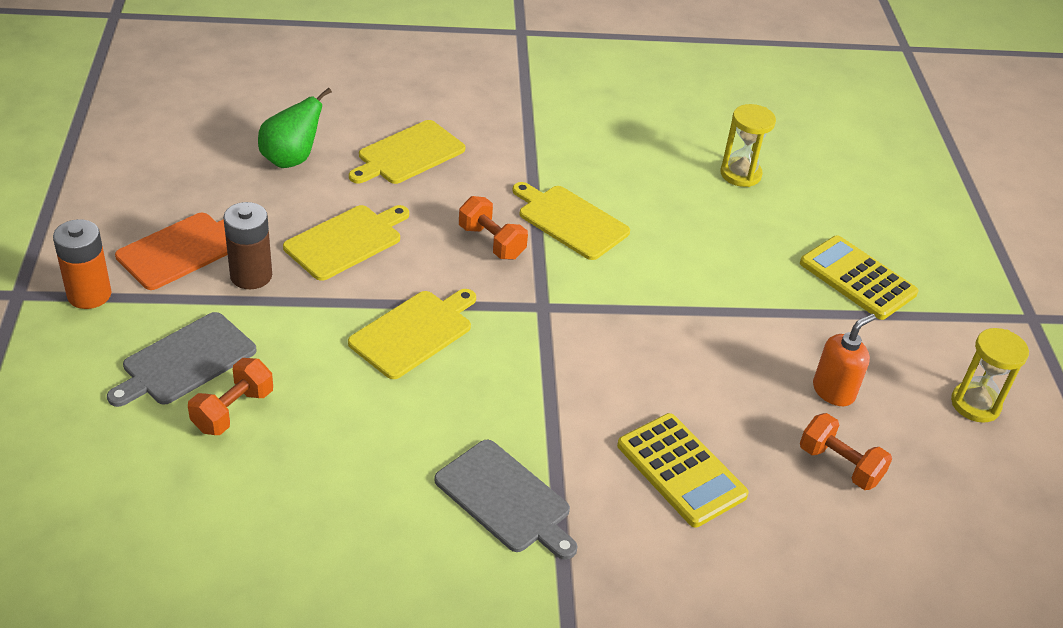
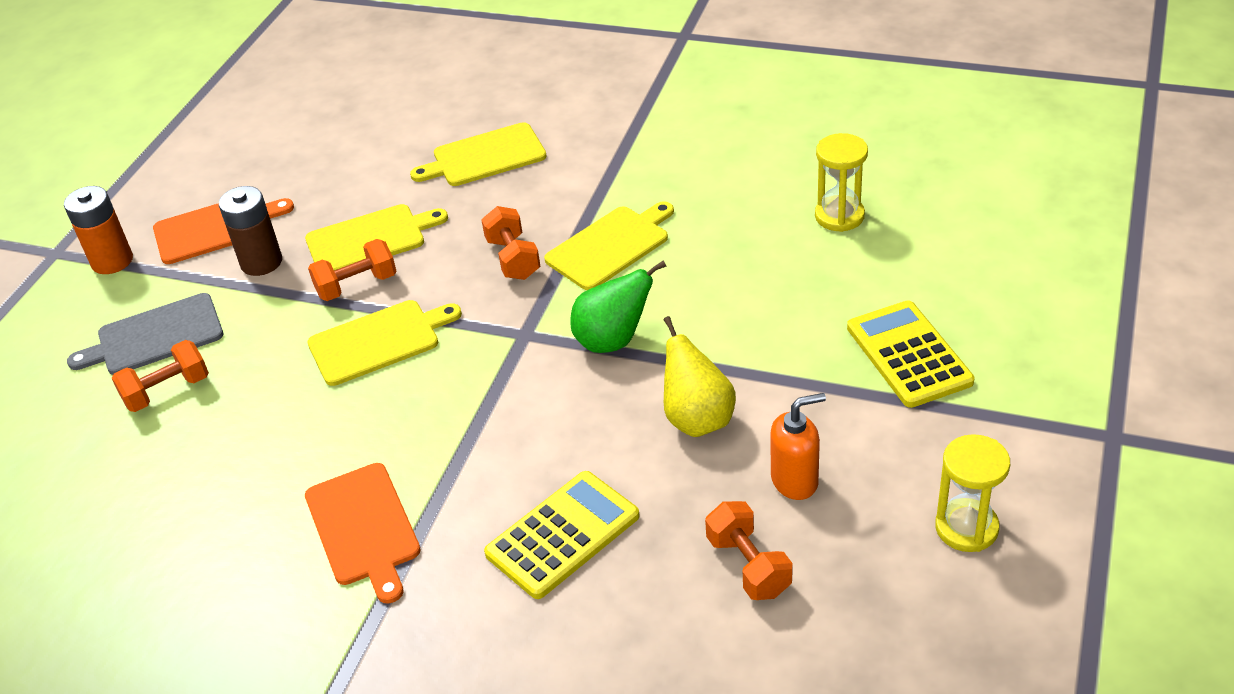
camera: 30 degrees right, 0 degrees up
(291, 159) = (367, 151): green pear -> green pear (613, 341)
(360, 285) = (357, 285): none -> orange dumbbell
(506, 499) = (363, 528): grey cutting board -> orange cutting board
(570, 221) = (610, 246): yellow cutting board -> yellow cutting board turned 75 degrees clockwise
(681, 470) = (563, 535): yellow calculator -> yellow calculator turned 120 degrees counterclockwise
(730, 355) = (697, 419): none -> yellow pear

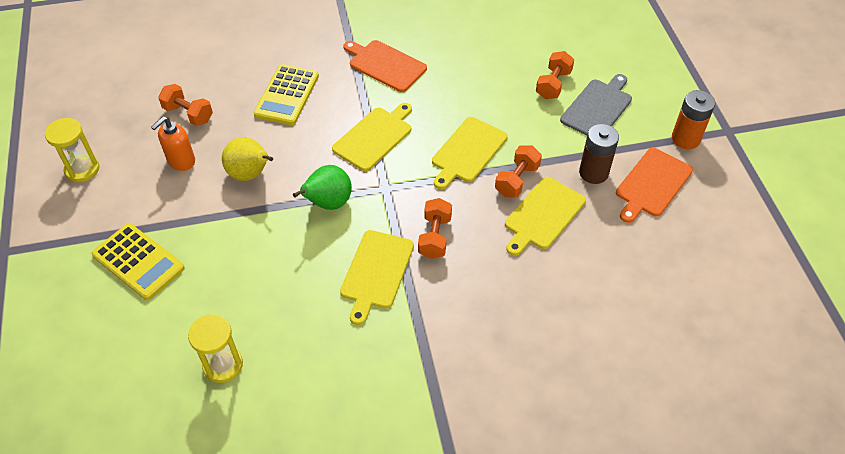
camera: 145 degrees right, 10 degrees up
(485, 156) = (531, 319): yellow cutting board -> yellow cutting board (374, 137)
(513, 258) = (435, 237): orange dumbbell -> orange dumbbell turned 60 degrees clockwise

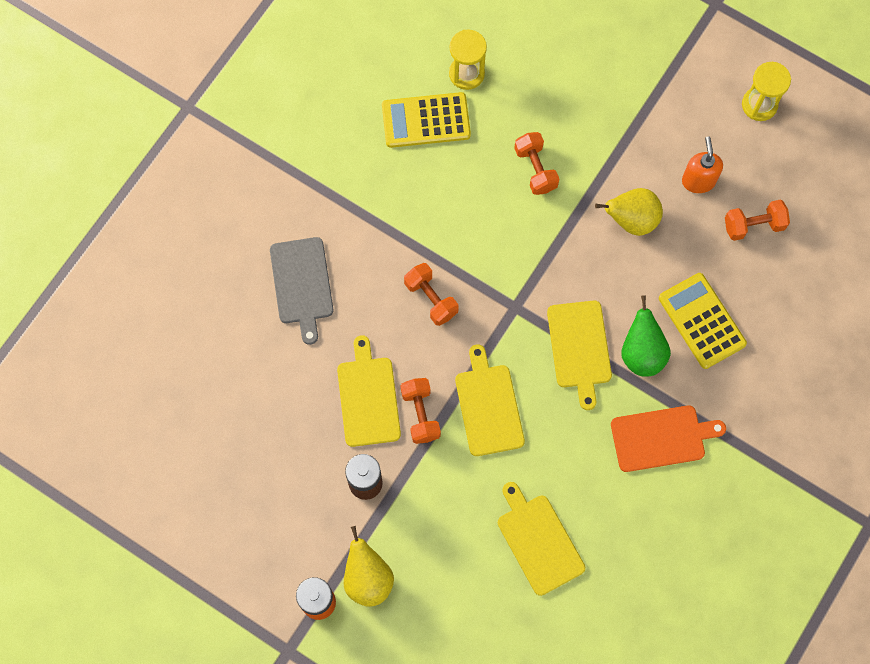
camera: 135 degrees right, 20 degrees up
(138, 262) = (615, 82): yellow calculator -> yellow calculator (426, 120)
(328, 203) = (542, 252): green pear -> green pear (642, 353)
(376, 272) = (442, 229): yellow cutting board -> yellow cutting board (538, 541)
(553, 84) = (490, 561): orange dumbbell -> orange dumbbell (535, 169)
(598, 107) = (426, 568): grey cutting board -> grey cutting board (302, 284)
(640, 128) = (368, 578): none -> yellow pear
(652, 184) = (307, 516): orange cutting board -> none

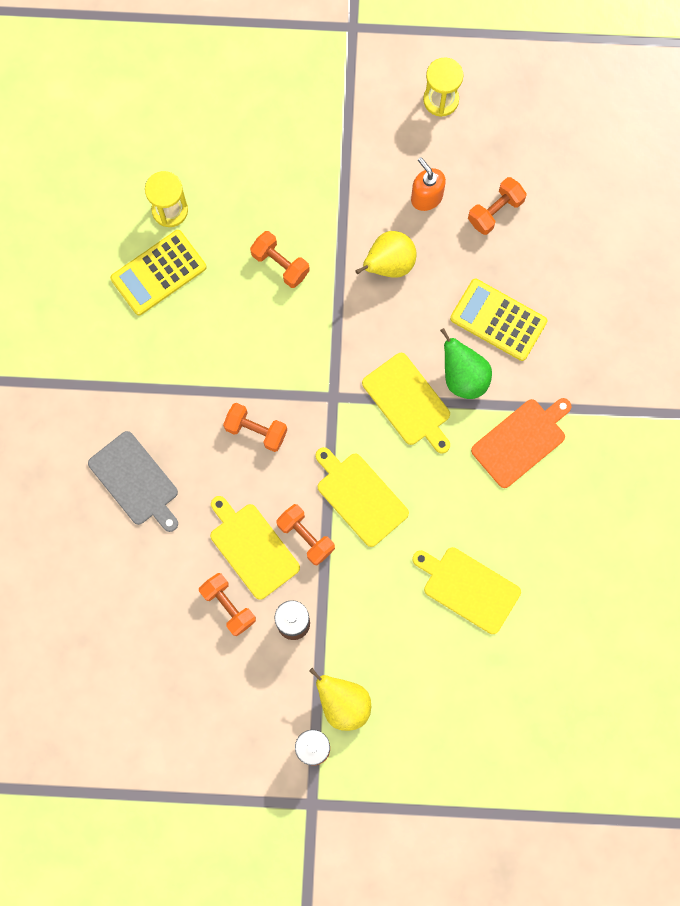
camera: 30 degrees left, 5 degrees up
(318, 435) = (228, 606): none -> orange dumbbell

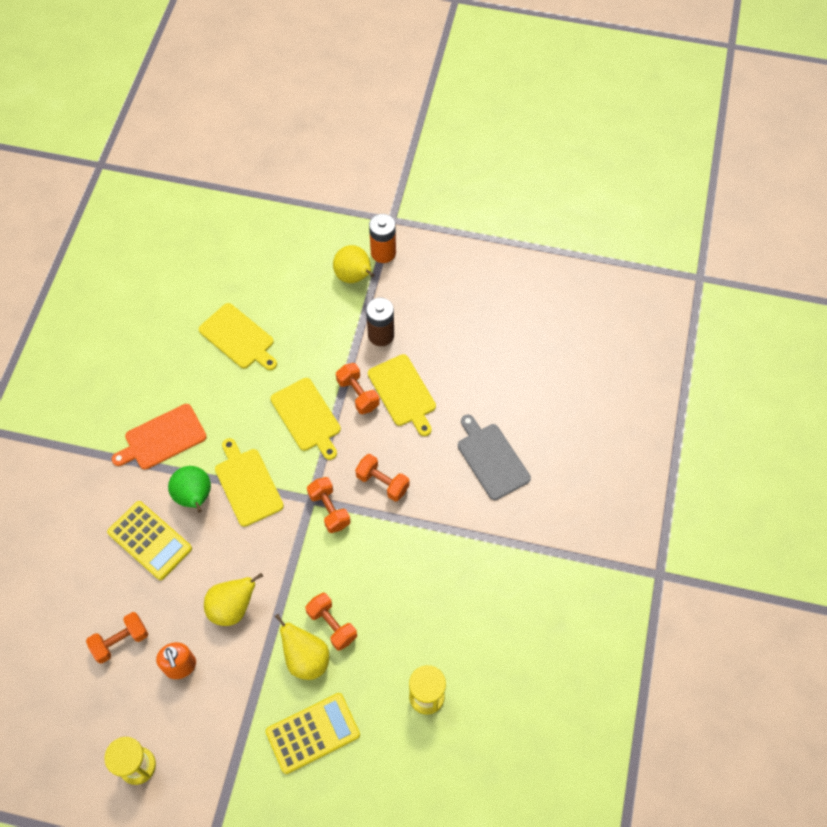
camera: 170 degrees left, 15 degrees down
(158, 273) = (446, 636): yellow calculator -> yellow calculator (313, 733)
(228, 606) = (430, 355): orange dumbbell -> orange dumbbell (329, 510)
(300, 226) = (306, 658): none -> yellow pear

